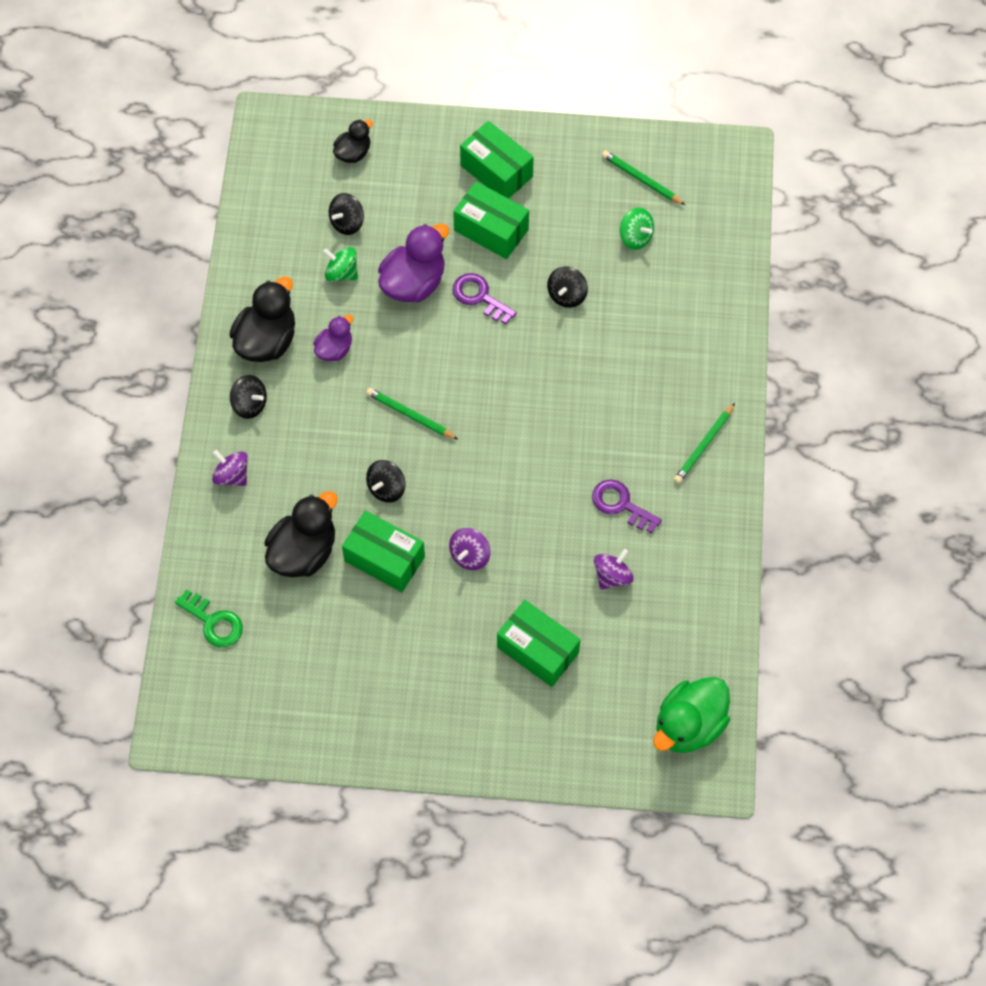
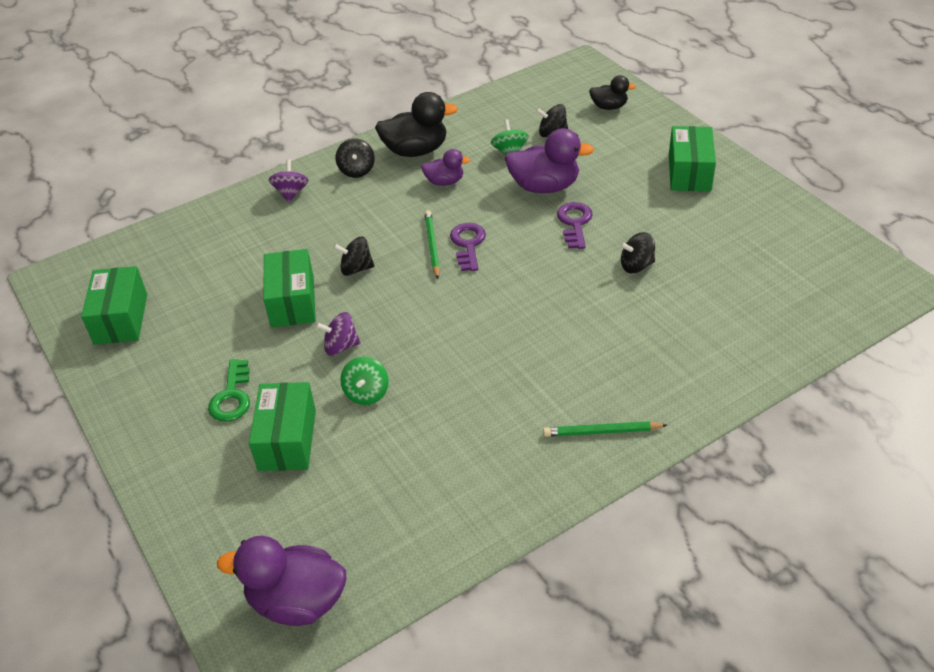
camera: 55 degrees right, 20 degrees down
(214, 622) = (161, 248): green key -> green key (232, 396)
(303, 552) = (260, 258): black duck -> none
(491, 230) = (638, 197): green box -> green box (121, 319)
(612, 576) = (406, 447): purple spinning top -> none
(621, 504) = (482, 411): purple key -> purple key (468, 244)
(635, 237) = (739, 272): green spinning top -> green spinning top (366, 393)
(641, 179) = (793, 246): green pencil -> none
(689, 725) = (297, 601): green duck -> purple duck

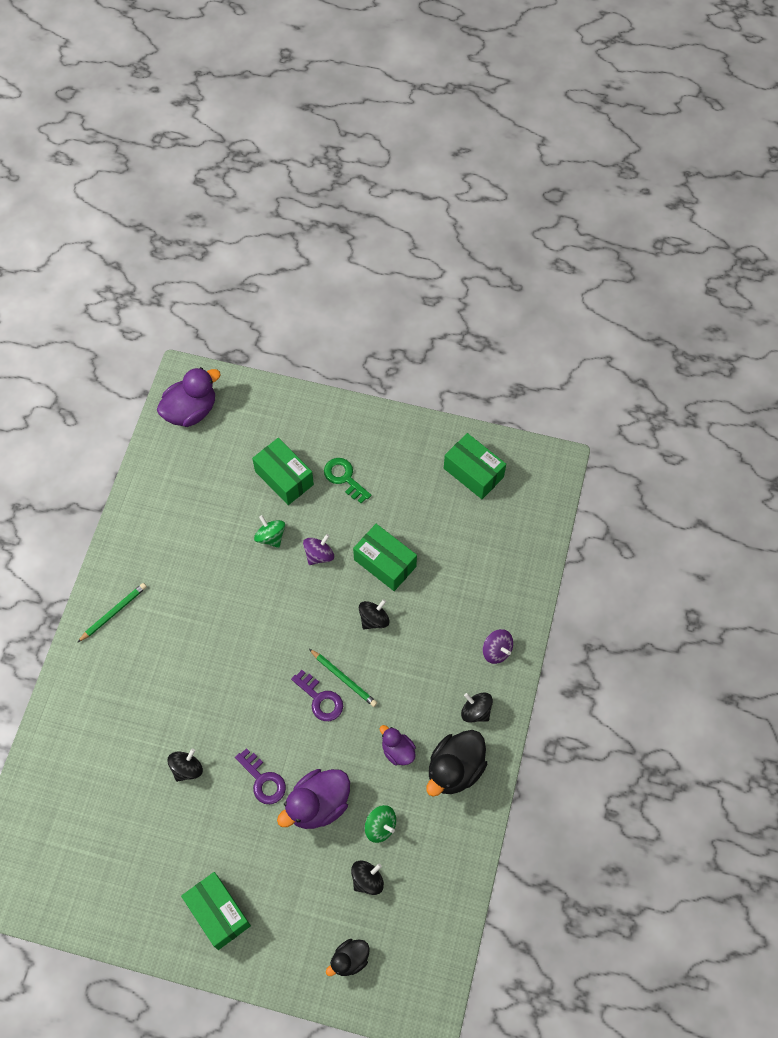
camera: 135 degrees right, 20 degrees up
(444, 182) = (397, 751): purple duck -> purple duck turned 90 degrees clockwise

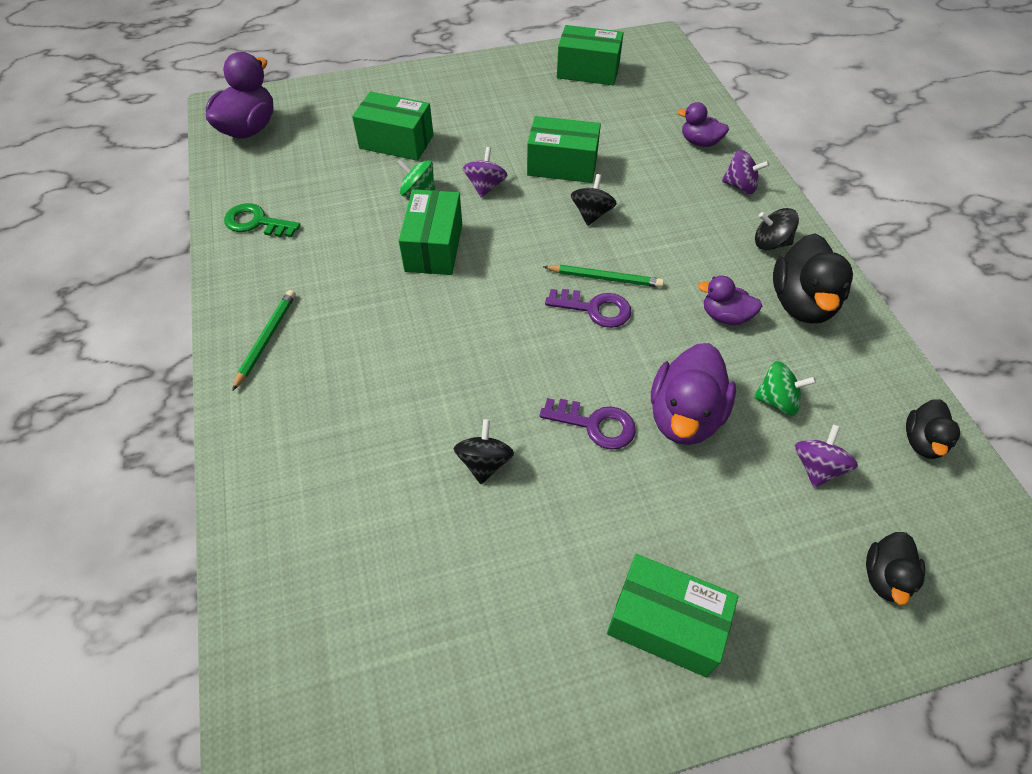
camera: 30 degrees left, 10 degrees down
(252, 592) = (434, 247): none -> green box
(344, 478) = (462, 119): green key -> green key (256, 222)
(367, 880) = (817, 467): black spinning top -> purple spinning top
(443, 902) = (922, 441): none -> black duck
(501, 593) = (699, 142): none -> purple duck

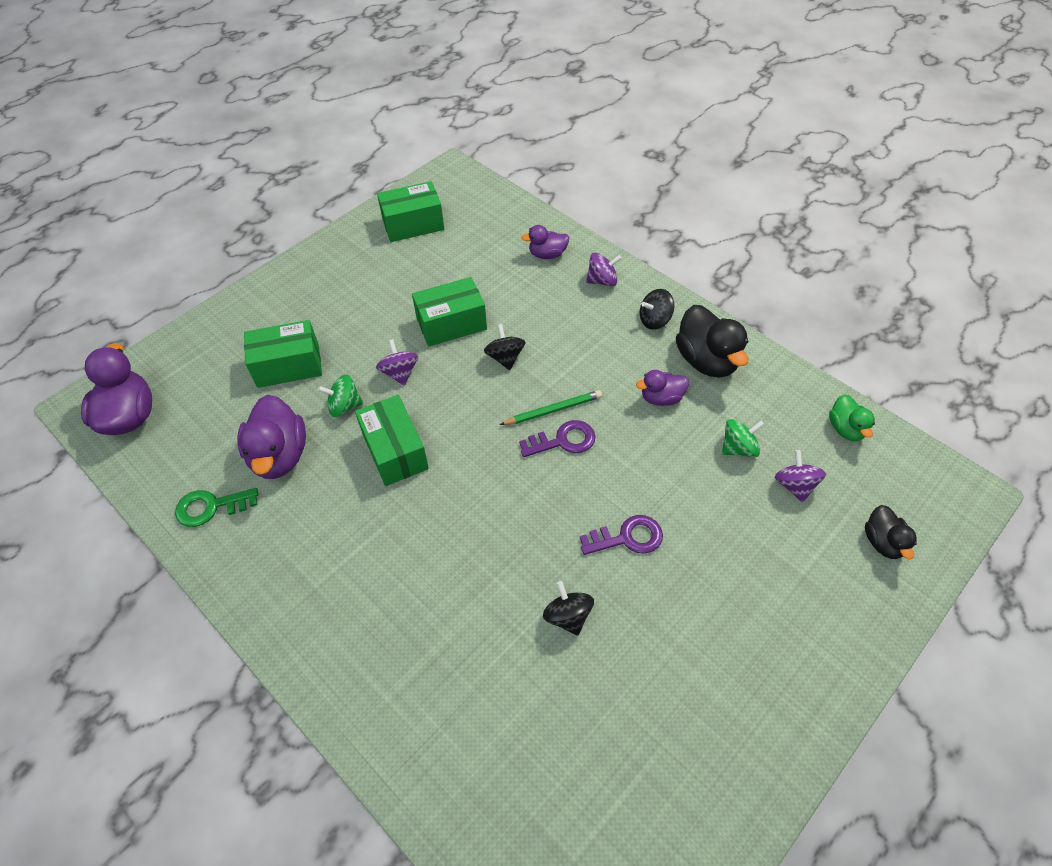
camera: 30 degrees left, 0 degrees up
(266, 339) = (306, 612): green pencil -> none
(665, 624) = (774, 662): green box -> none
(684, 416) = (685, 495): purple duck -> purple duck (279, 455)
(922, 441) = (845, 429): black duck -> green duck

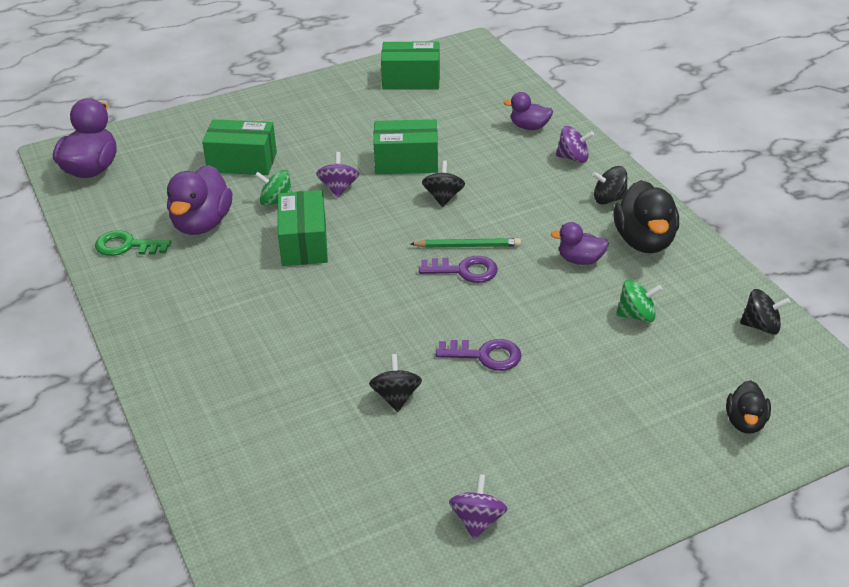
camera: 20 degrees right, 15 degrees down
(794, 485) = (678, 357): purple spinning top -> purple spinning top (477, 520)
(845, 429) = (761, 326): green duck -> black spinning top

